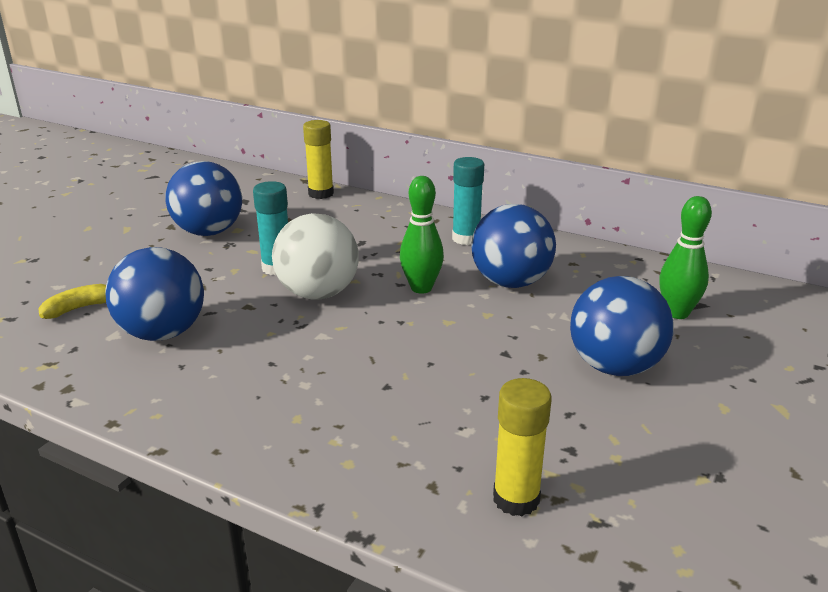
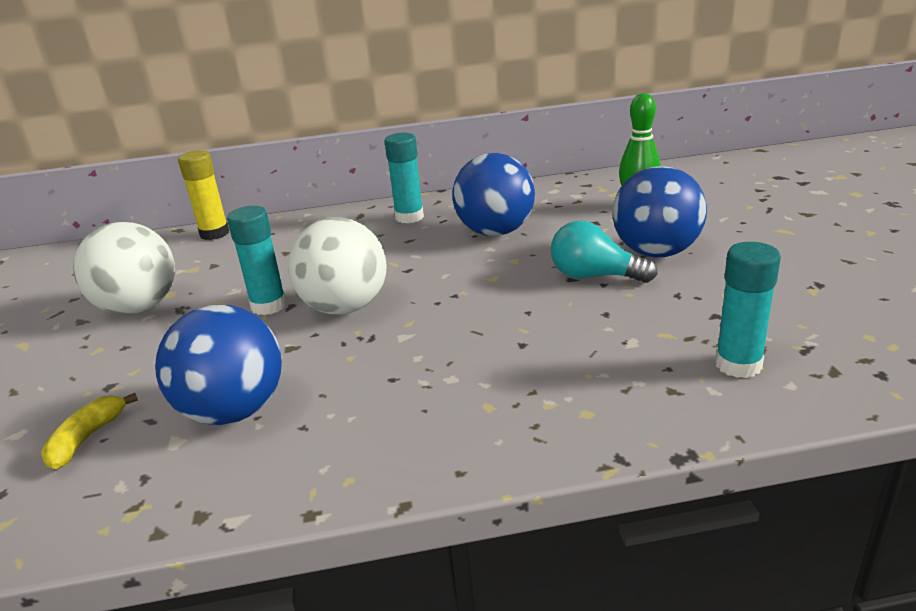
camera: 35 degrees left, 0 degrees up
(209, 232) = (139, 308): blue ball -> white ball
(421, 288) = (431, 265): green bowling pin -> none
(516, 499) = (738, 365): yellow glue stick -> turquoise glue stick
(527, 361) = (594, 276): none -> turquoise light bulb

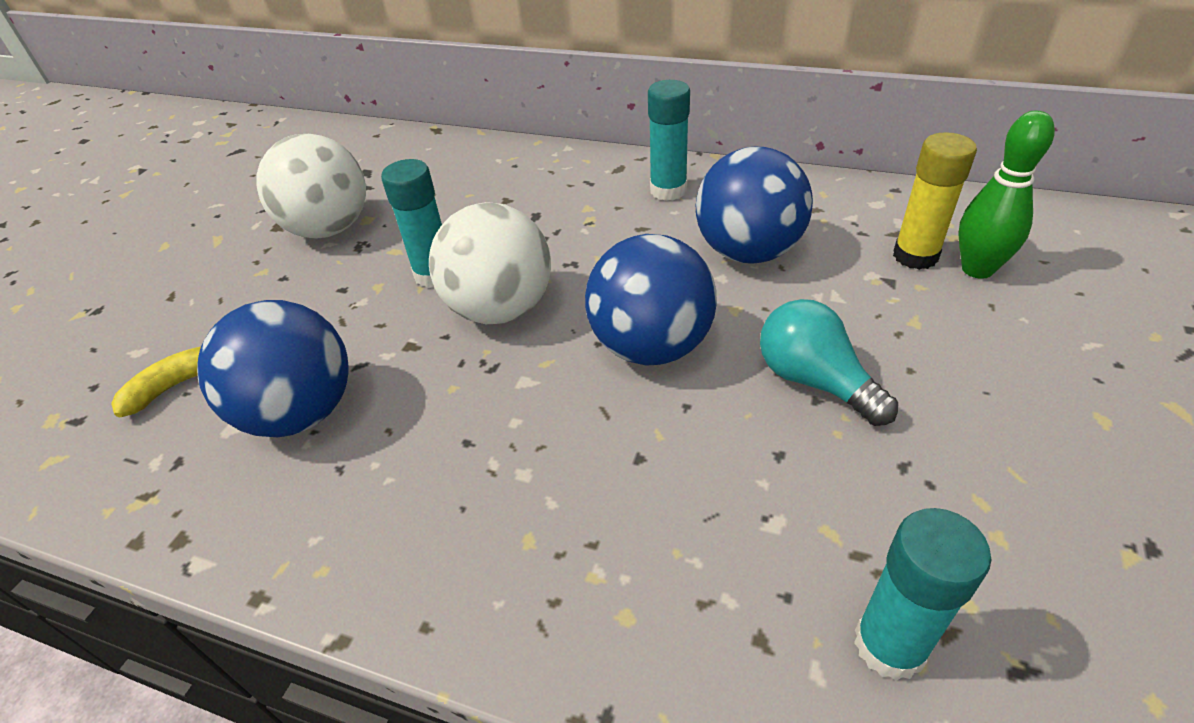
camera: 30 degrees right, 15 degrees up
(214, 234) = (462, 147): yellow glue stick -> yellow glue stick (915, 256)
(656, 252) = (933, 372): blue ball -> blue ball (651, 347)

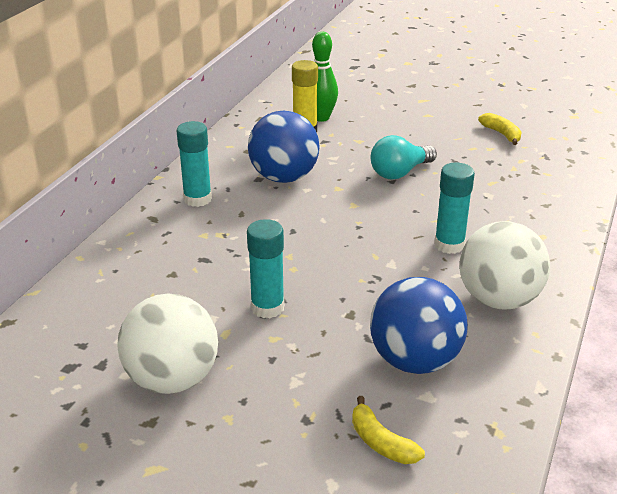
camera: 90 degrees left, 10 degrees down
(500, 309) = (319, 274): white ball -> white ball (498, 299)
(651, 347) = (367, 217): blue ball -> none
(889, 645) = (542, 178): turquoise glue stick -> turquoise glue stick (449, 245)
(1095, 568) = (501, 134): none -> yellow banana

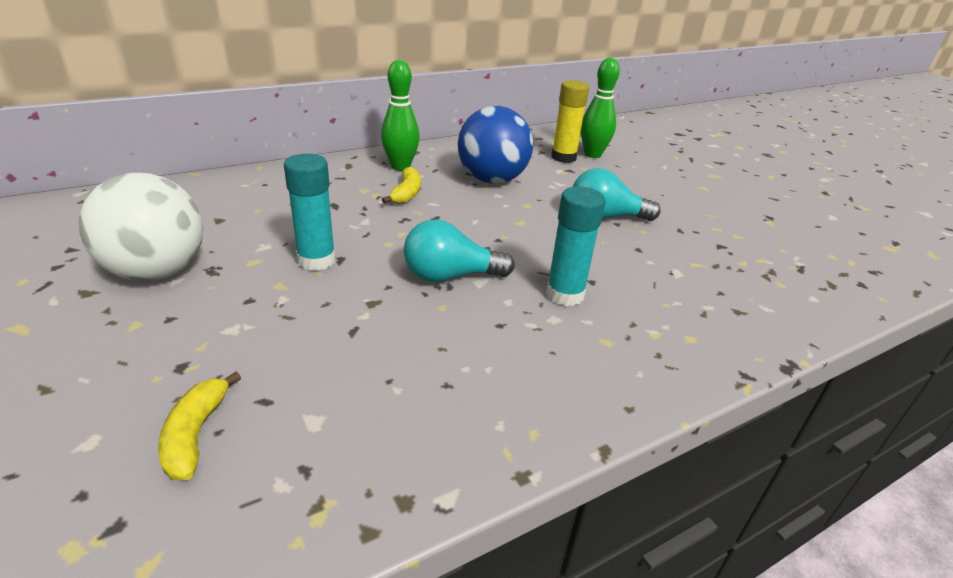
camera: 35 degrees right, 0 degrees up
(197, 199) = (400, 167): turquoise glue stick -> green bowling pin
(369, 270) = (450, 276): none -> turquoise light bulb
(414, 361) = (359, 377): blue ball -> none
(498, 299) = (541, 372): white ball -> none
(501, 134) = (769, 230): yellow banana -> yellow banana (406, 194)

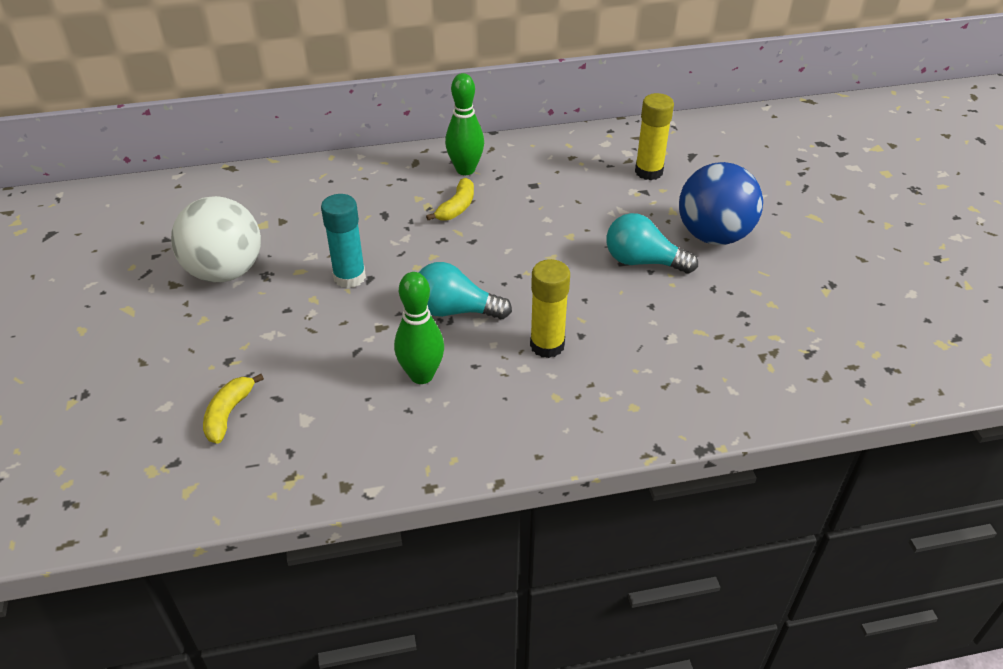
camera: 20 degrees right, 10 degrees up
(492, 180) = (551, 197): blue ball -> blue ball (713, 235)
(565, 294) = (547, 345): turquoise glue stick -> yellow glue stick
(592, 155) = (686, 170): green bowling pin -> green bowling pin (421, 375)

